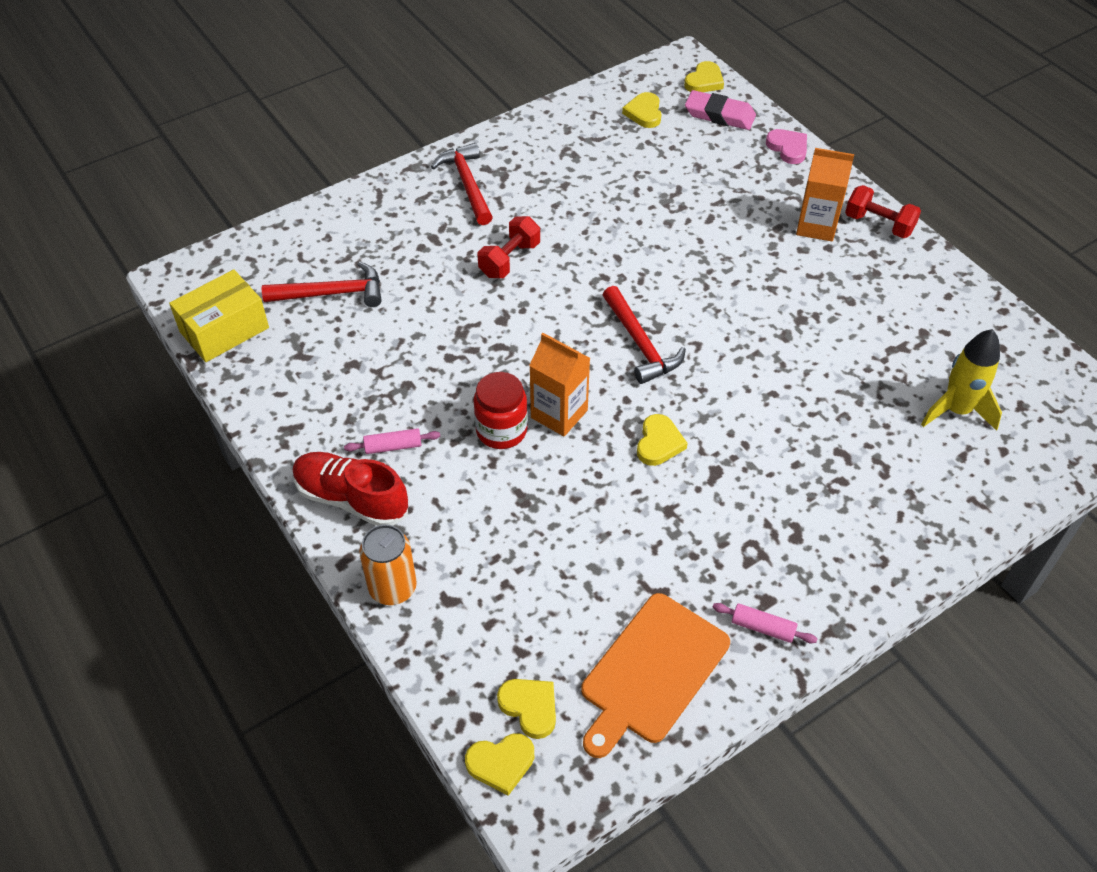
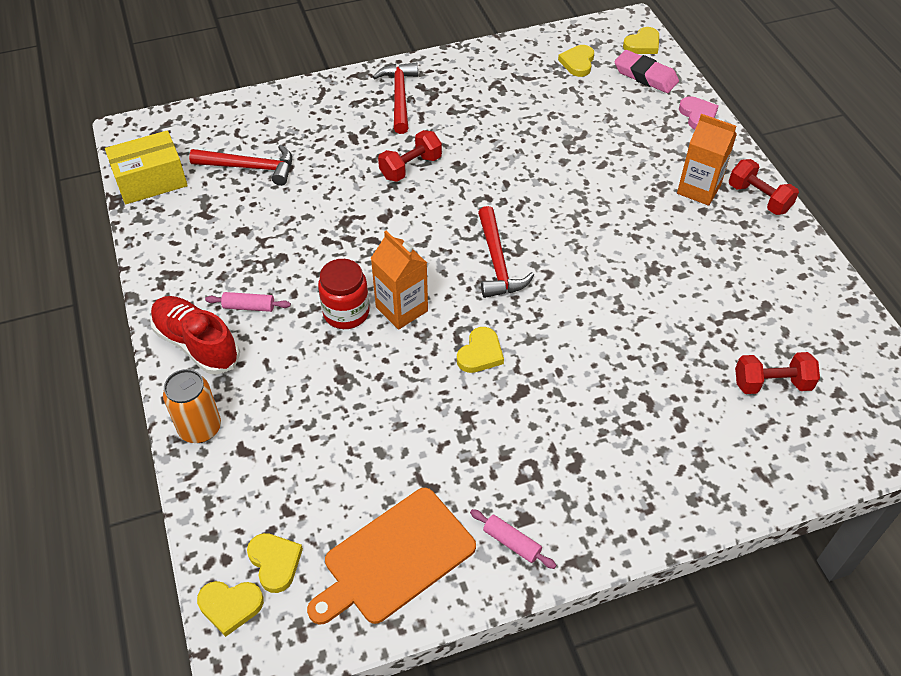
camera: 15 degrees right, 0 degrees up
(956, 410) = (771, 383): yellow rocket -> red dumbbell

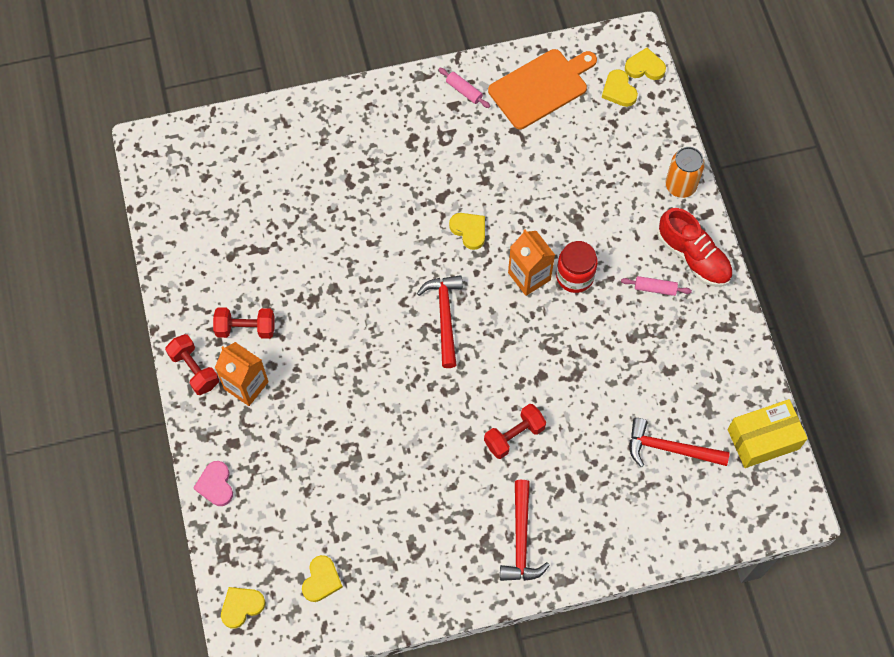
camera: 175 degrees left, 15 degrees up
(480, 353) = (469, 230): yellow heart -> yellow heart turned 105 degrees clockwise
(645, 76) = (253, 551): pink eraser -> none
(771, 383) = (252, 188): red dumbbell -> red dumbbell (246, 328)

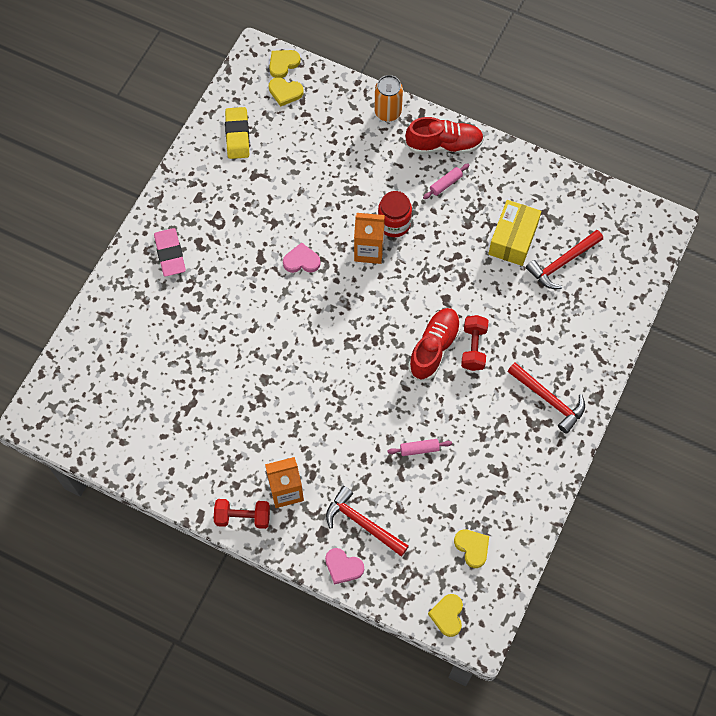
camera: 50 degrees left, 0 degrees up
(246, 328) = (242, 459): red dumbbell -> none
(381, 126) = (170, 254): none -> pink eraser
(444, 317) = (350, 324): red hammer -> red hammer (362, 523)
(464, 91) = (194, 183): pink rolling pin -> pink rolling pin (419, 449)
(469, 230) = (301, 261): yellow heart -> pink heart
(484, 402) = (434, 348): none -> red shoe
(541, 87) = (237, 135): orange cutting board -> yellow eraser
(763, 439) = (601, 205): yellow box -> yellow box (513, 239)

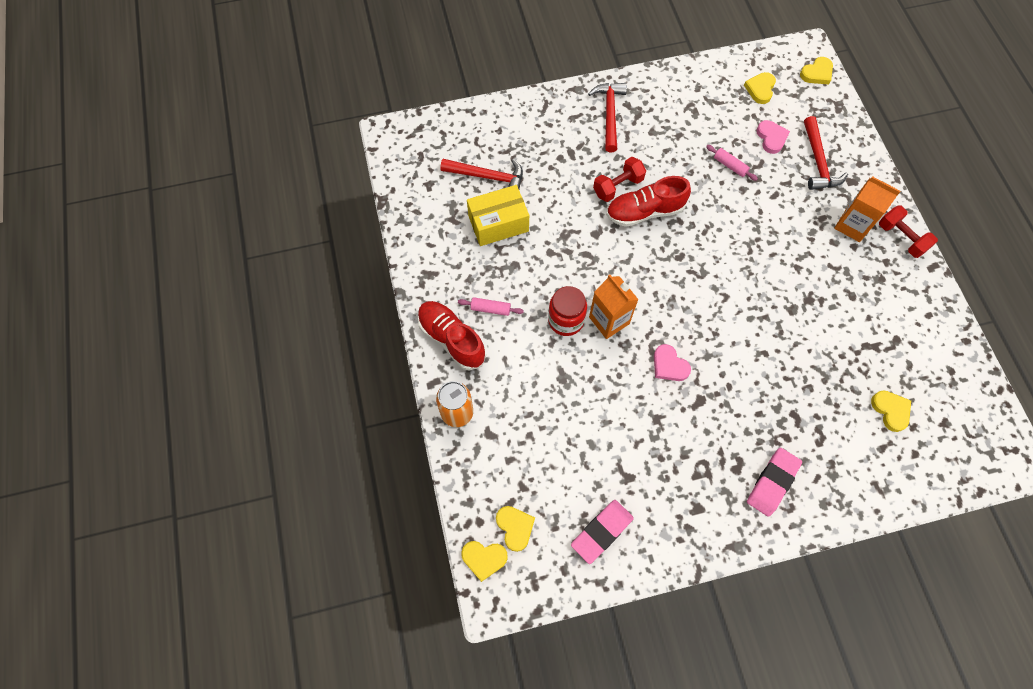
camera: 130 degrees left, 0 degrees up
(139, 372) = (891, 410): none -> yellow heart
(237, 135) = (601, 532): yellow eraser -> pink eraser
(343, 567) = (858, 151): pink heart -> pink heart (771, 138)

